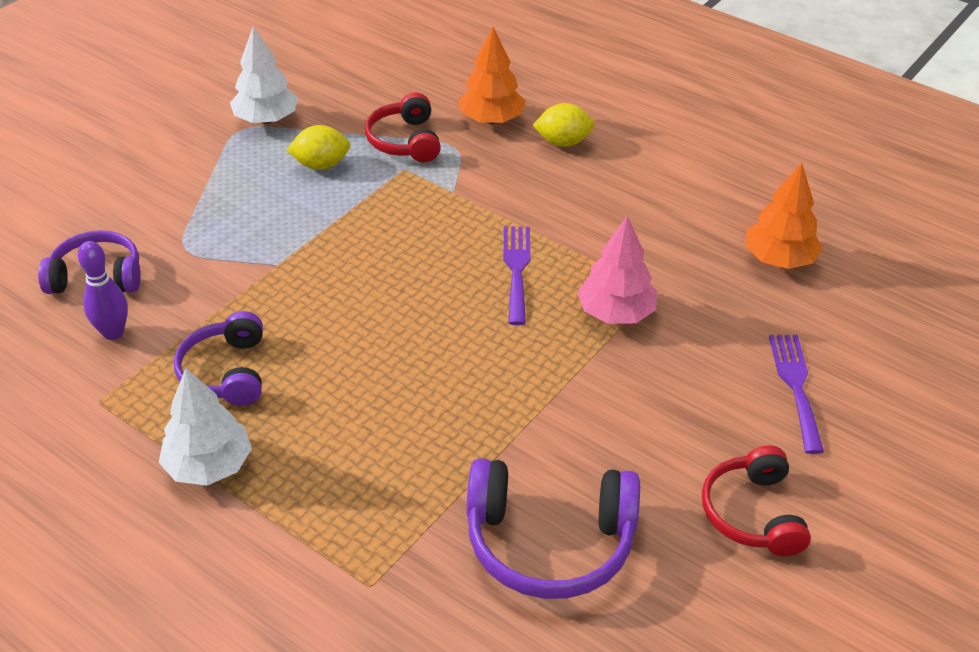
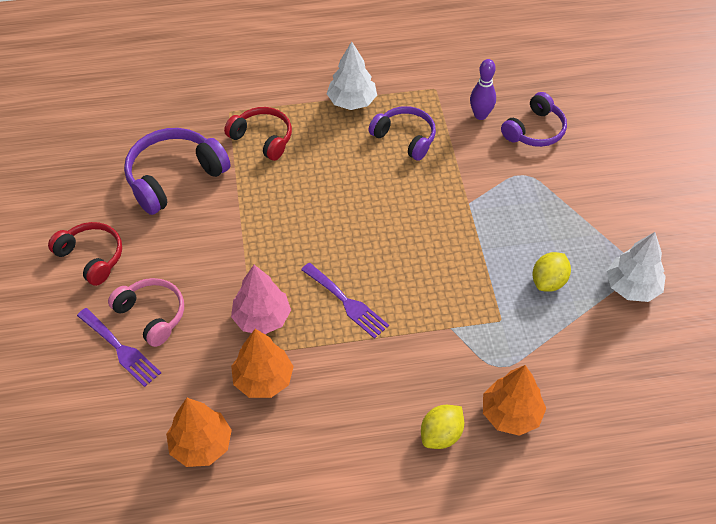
camera: 135 degrees right, 10 degrees up
(405, 141) = (533, 344): red headphones -> red headphones (262, 138)
(670, 266) = (263, 379): none -> orange tree
(731, 395) = (152, 315): none -> pink headphones

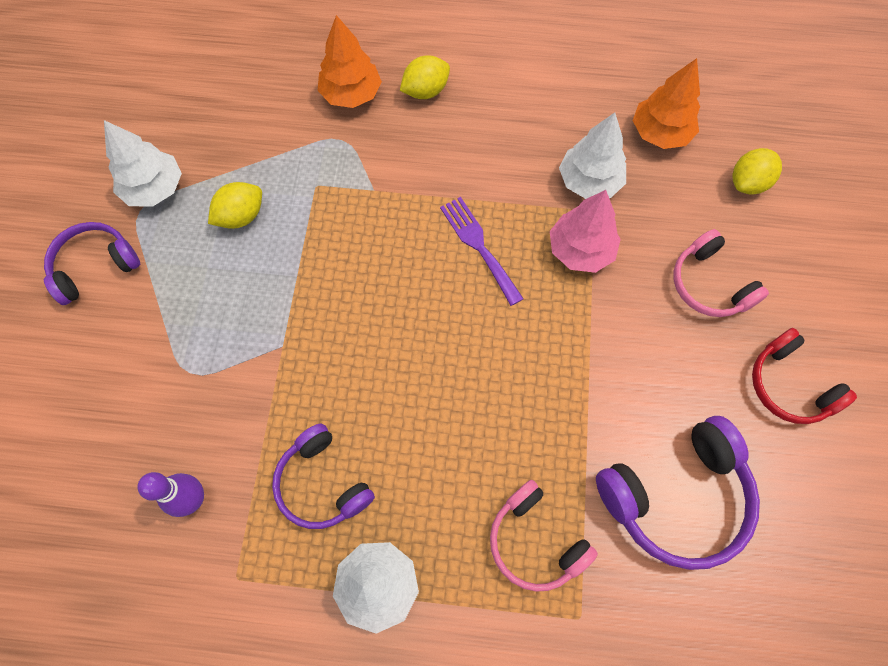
camera: 165 degrees left, 15 degrees up
(115, 412) = (748, 183): none -> yellow lemon
(120, 349) = (745, 251): purple fork -> none
(262, 138) = (535, 541): red headphones -> pink headphones
(263, 379) = (589, 181): orange tree -> white tree
(535, 130) = (132, 447): purple headphones -> purple headphones (95, 266)

